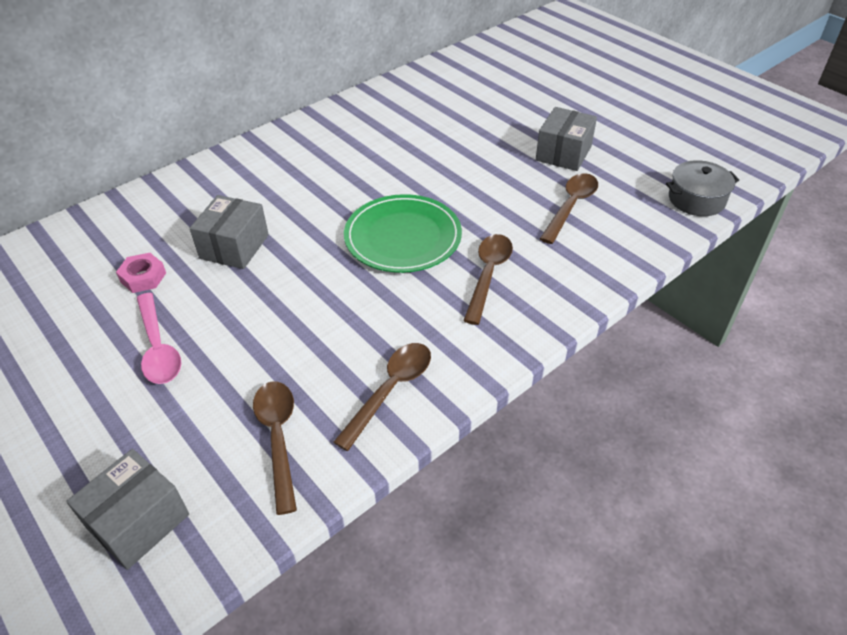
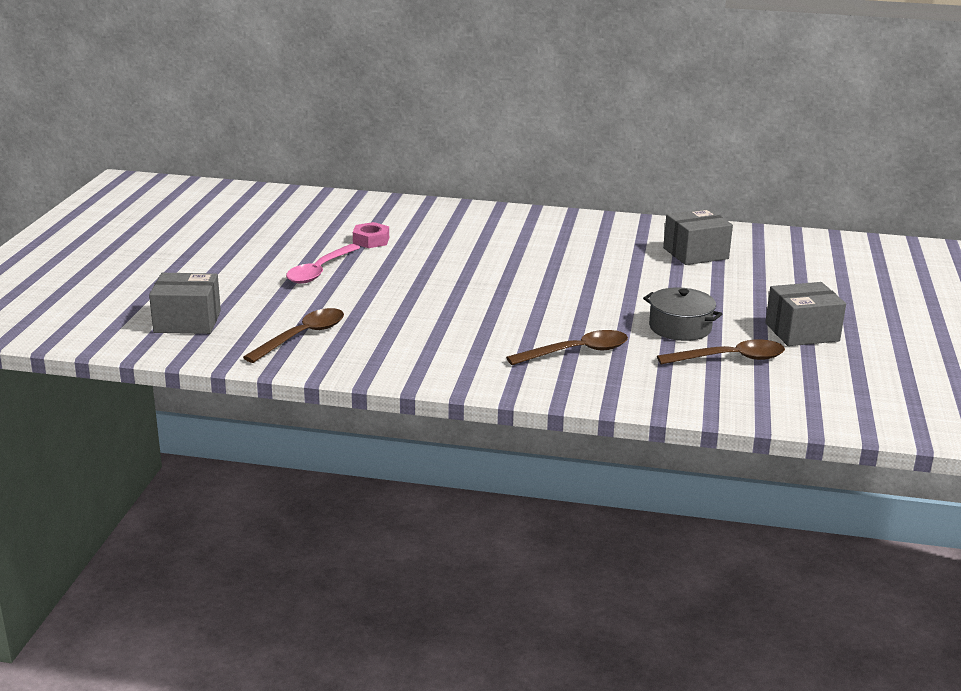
camera: 50 degrees right, 20 degrees down
(234, 246) = (447, 254): grey box -> grey box (695, 253)
(390, 390) = (397, 357): brown spoon -> none
(403, 237) = (561, 305): green plate -> none
(696, 199) = (860, 415): grey pot -> grey pot (680, 328)

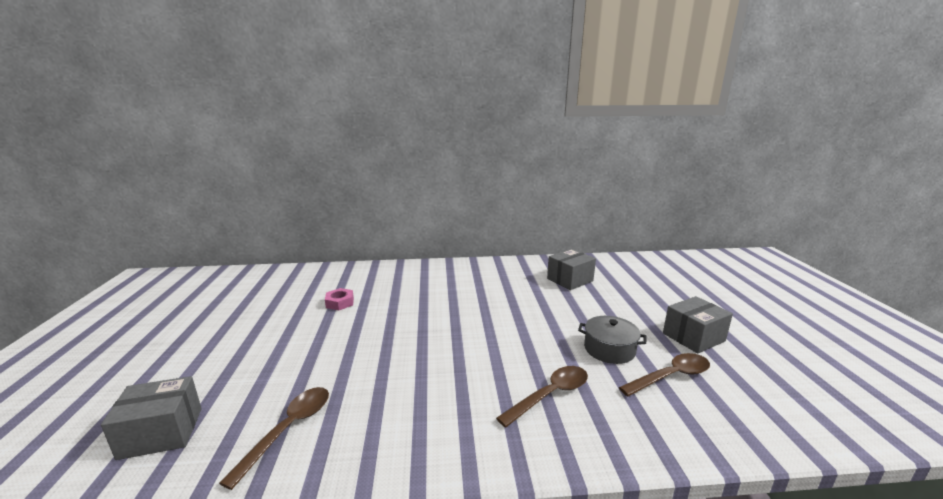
camera: 15 degrees left, 5 degrees down
(320, 271) = (301, 340): pink spoon -> none

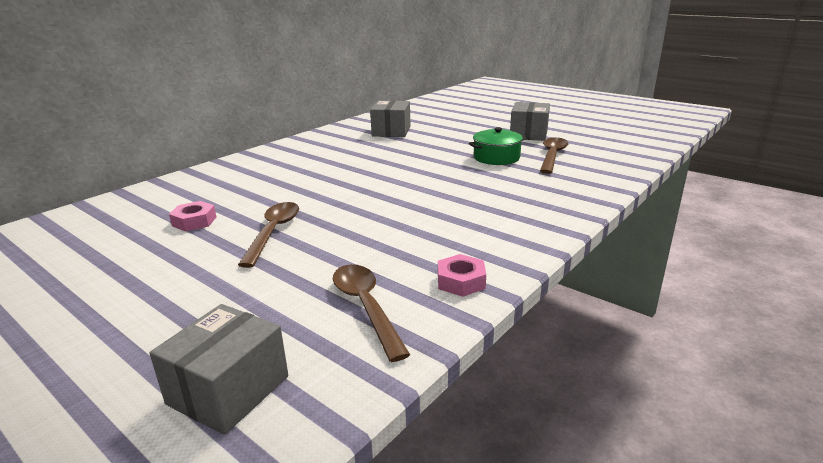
camera: 45 degrees left, 5 degrees up
(363, 455) = (461, 281): none -> pink nut
(550, 395) = (509, 193): brown spoon -> brown spoon (273, 232)
(609, 349) = (496, 157): grey pot -> green pot

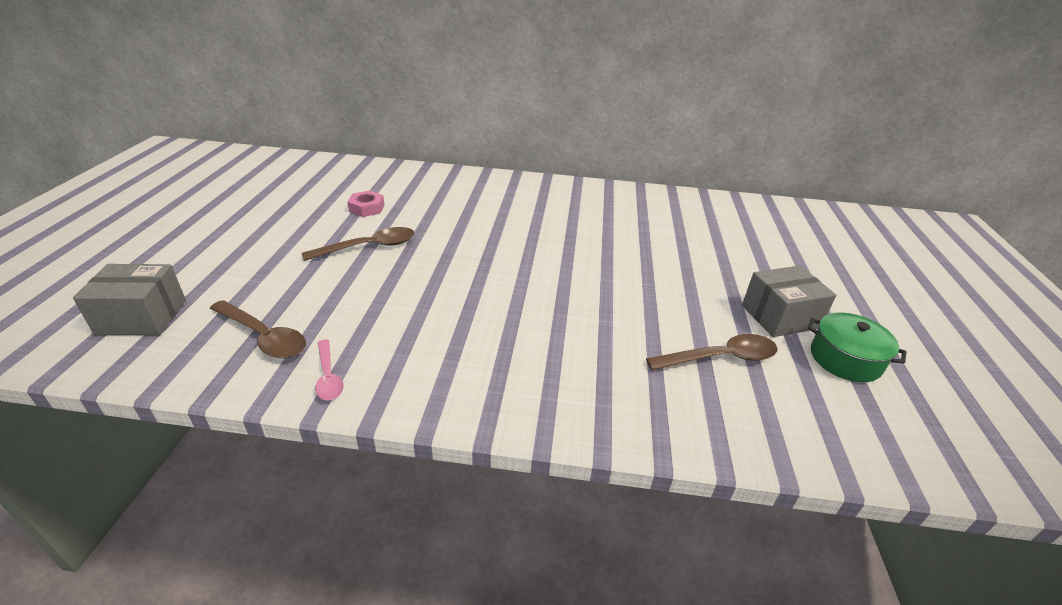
camera: 55 degrees right, 10 degrees up
(366, 307) = (263, 337): brown spoon -> brown spoon turned 90 degrees clockwise
(391, 131) = (658, 220): grey box -> none
(461, 281) = (328, 376): pink nut -> pink spoon
(496, 157) = (661, 313): green pot -> green pot (845, 359)

